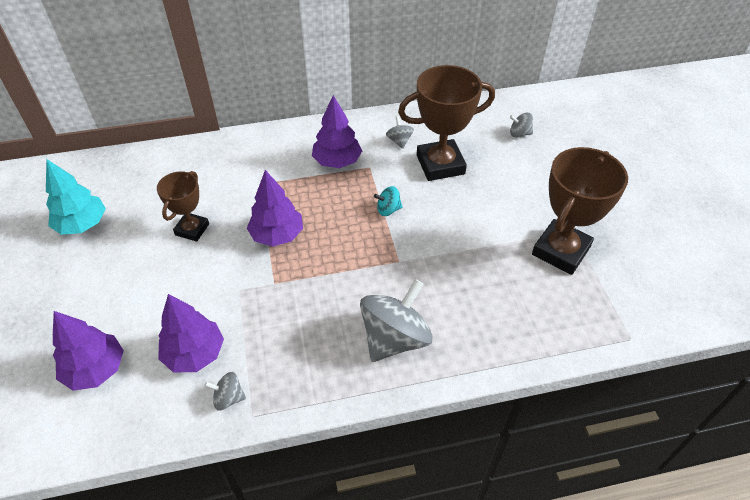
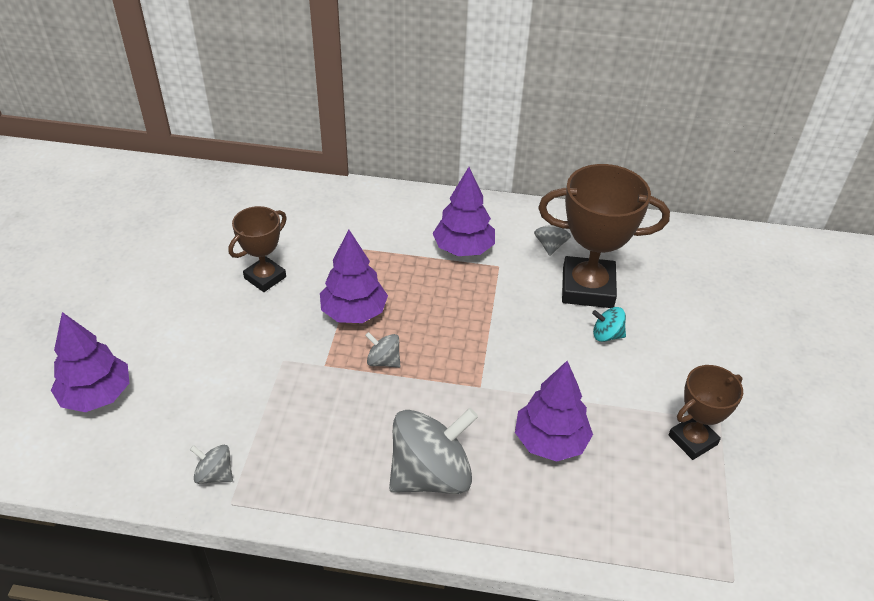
camera: 20 degrees right, 5 degrees down
(82, 225) = (156, 238): turquoise tree -> none
(194, 354) = (203, 414): purple tree -> purple tree (550, 441)
(388, 209) = (497, 322): turquoise spinning top -> turquoise spinning top (607, 335)
(519, 133) = (710, 279): grey spinning top -> grey spinning top (383, 361)
(561, 251) = (692, 440): brown trophy -> brown trophy, size x0.59

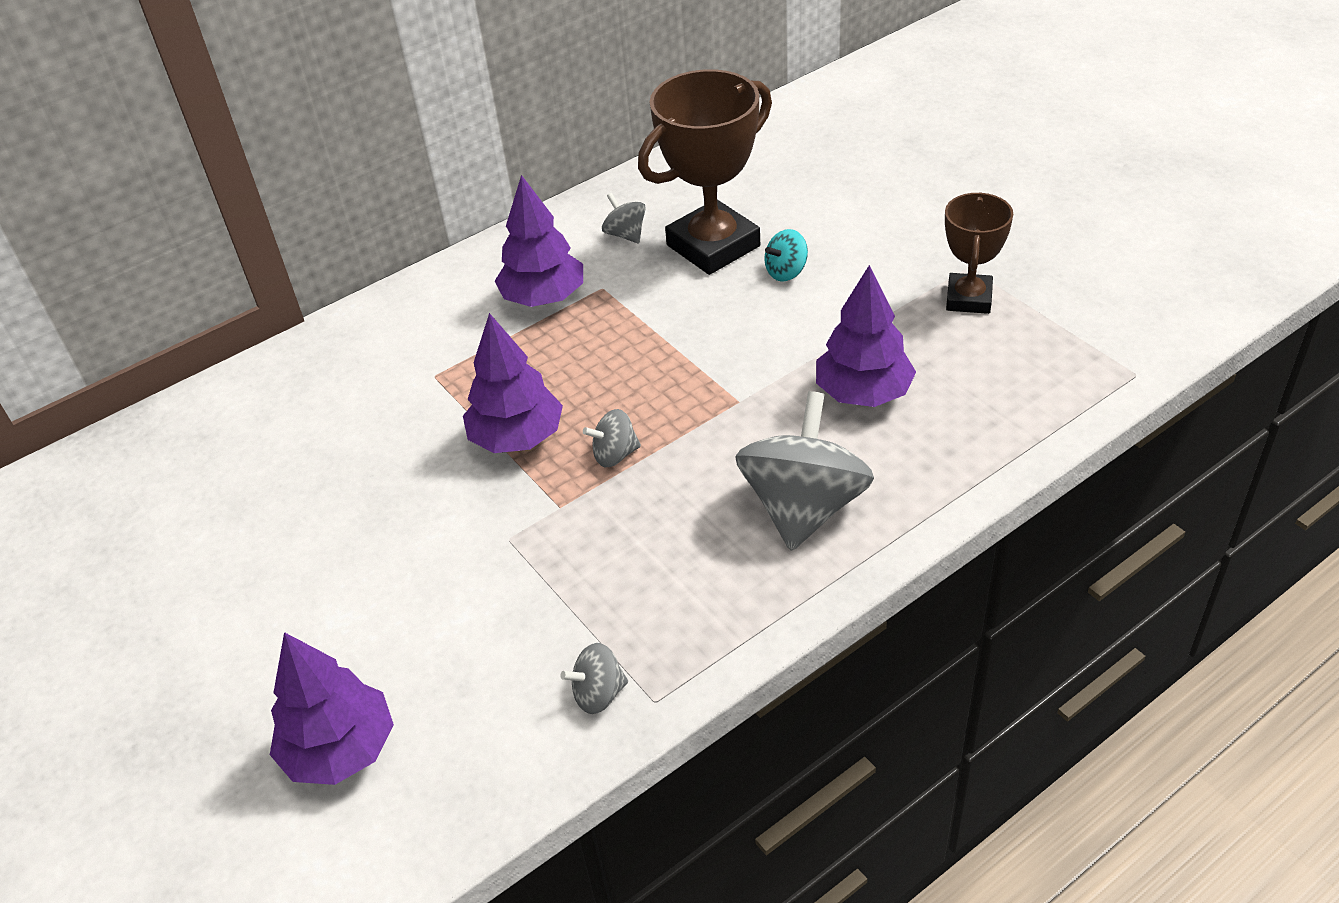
camera: 40 degrees left, 0 degrees up
(265, 277) = (363, 483): brown trophy -> none

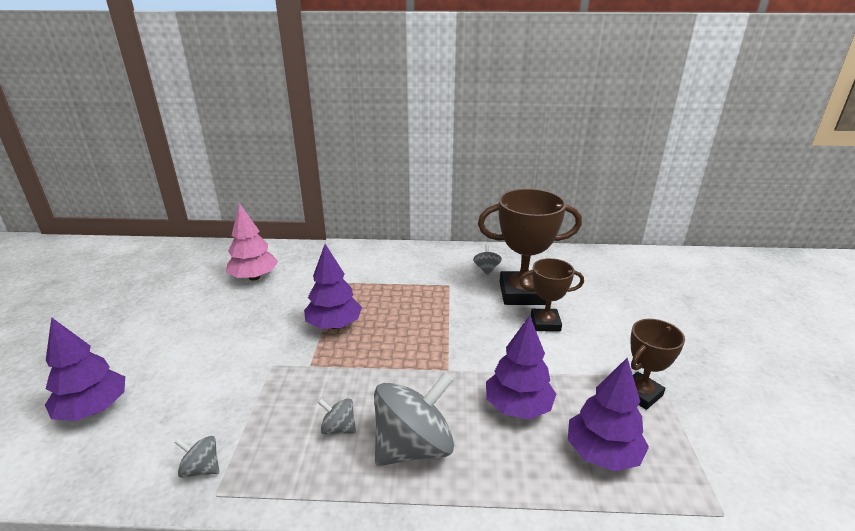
camera: 35 degrees right, 15 degrees down
(280, 447) = (254, 277): none -> pink tree
(543, 298) = (419, 276): purple tree -> purple tree (602, 453)
(615, 454) = (361, 358): grey spinning top -> grey spinning top (338, 428)
(786, 272) = (545, 323): turquoise spinning top -> brown trophy

